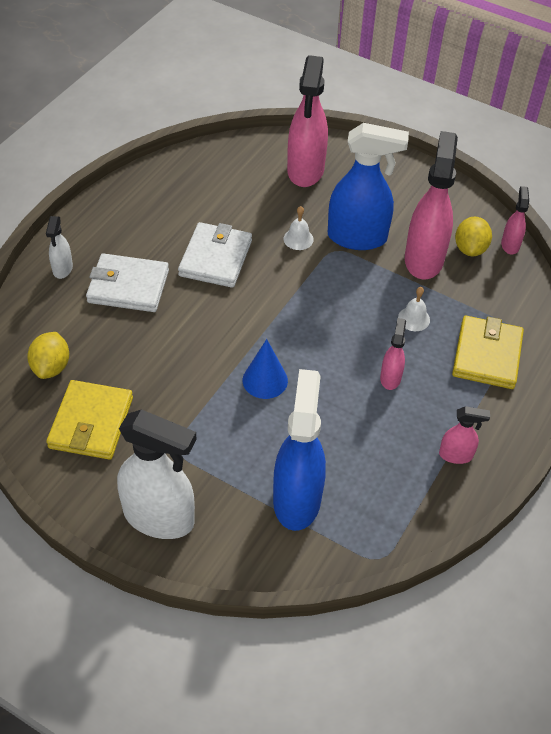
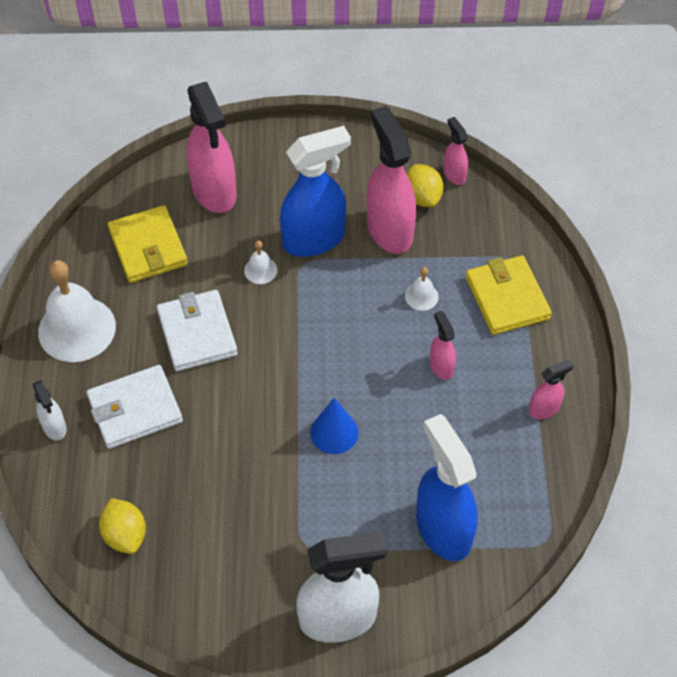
camera: 30 degrees left, 5 degrees up
(91, 423) = (207, 567): yellow wallet -> yellow wallet (148, 247)
(131, 213) = (77, 329): none -> white bell

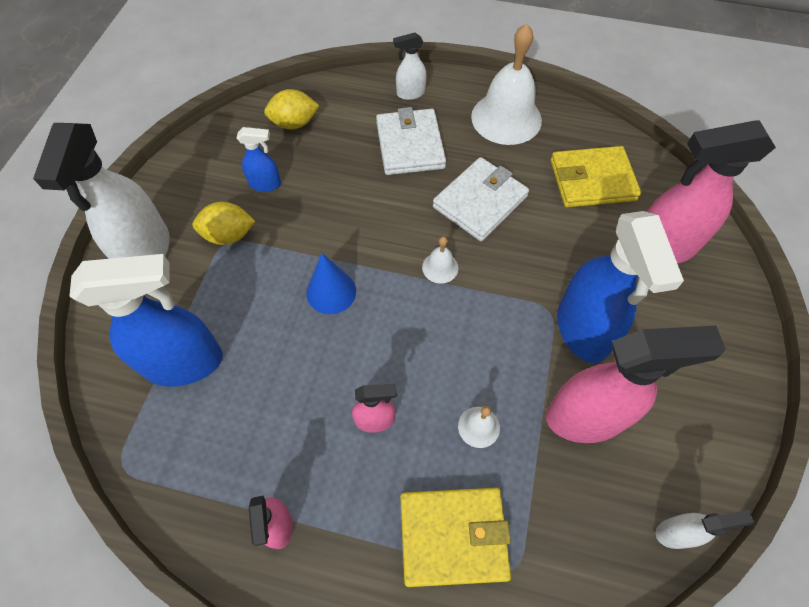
camera: 105 degrees right, 5 degrees up
(197, 333) = (480, 202): white wallet -> white wallet turned 45 degrees counterclockwise
(221, 534) = (265, 184): none -> blue spray bottle
(260, 270) = (547, 269): white bell -> white bell (440, 267)
(422, 197) = (637, 475): yellow lemon -> yellow lemon (229, 235)
(454, 174) = (676, 533): pink spray bottle -> white spray bottle

